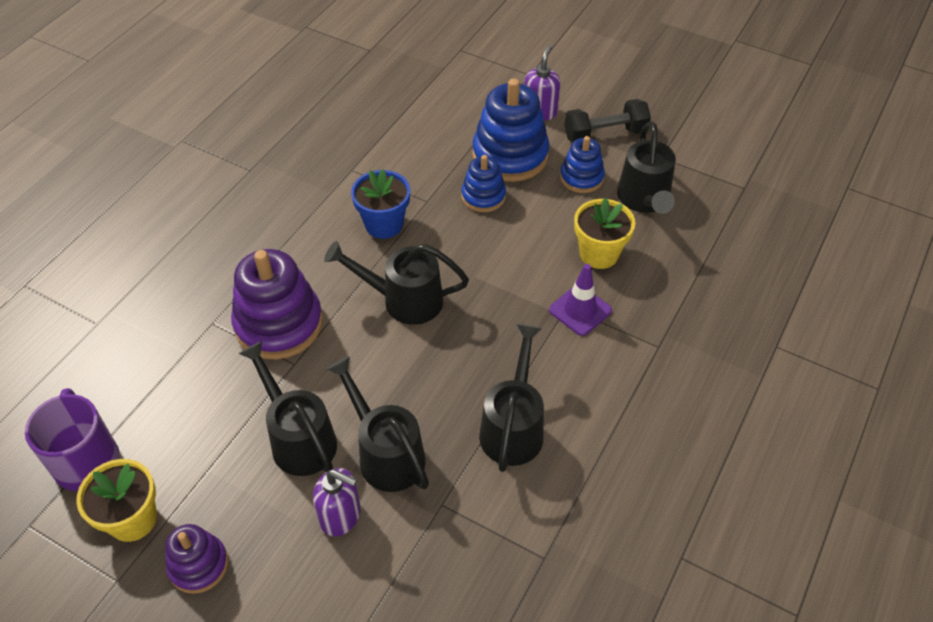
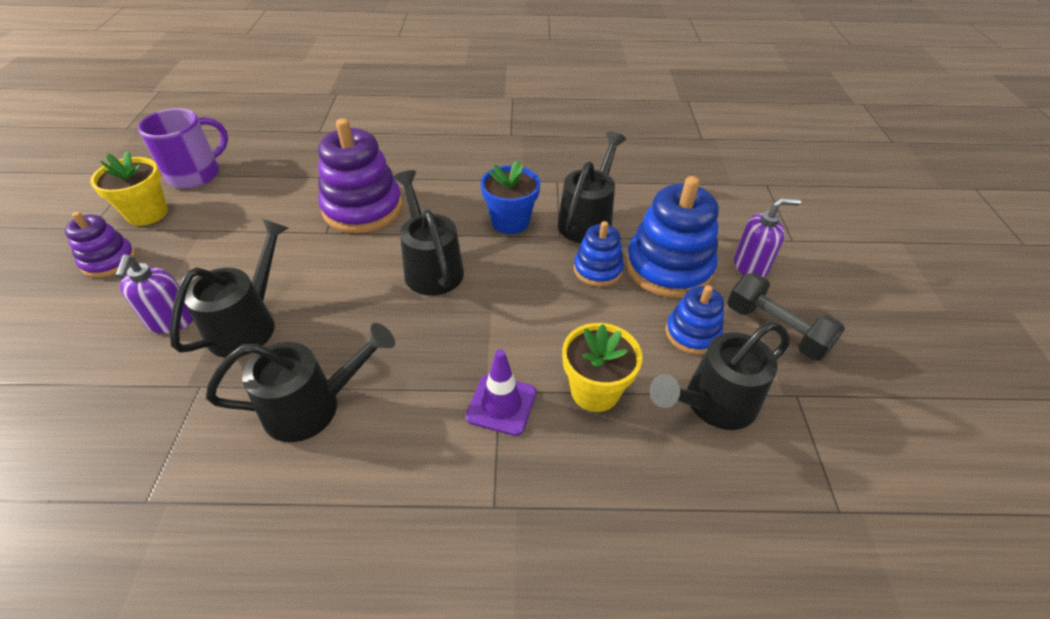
camera: 60 degrees right, 5 degrees down
(298, 438) = (248, 264): black watering can -> black watering can (588, 220)

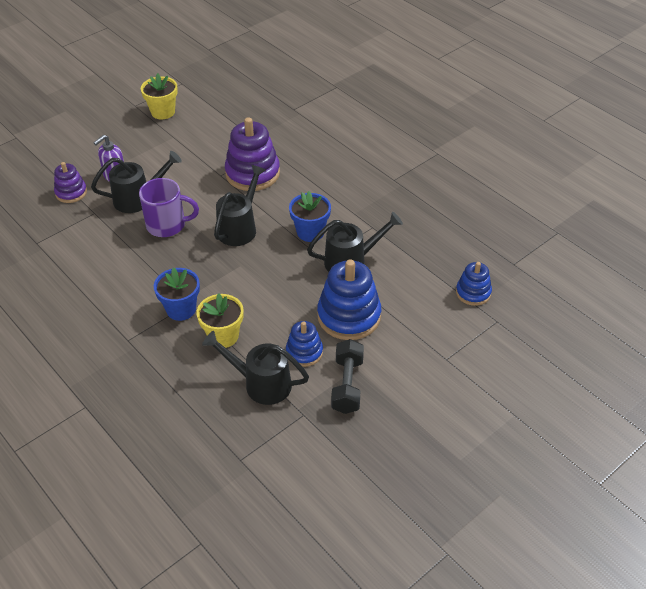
camera: 50 degrees right, 0 degrees up
(109, 261) = (124, 129): purple stacking toy -> purple stacking toy (71, 192)
(196, 174) = (206, 101): purple mug -> purple mug (167, 225)
(313, 406) = (119, 252): black watering can -> none
(501, 404) = (181, 309): purple traffic cone -> blue flower pot
(597, 269) = (312, 289): blue stacking toy -> blue stacking toy (473, 293)
(750, 266) = (394, 351): purple soap dispenser -> none

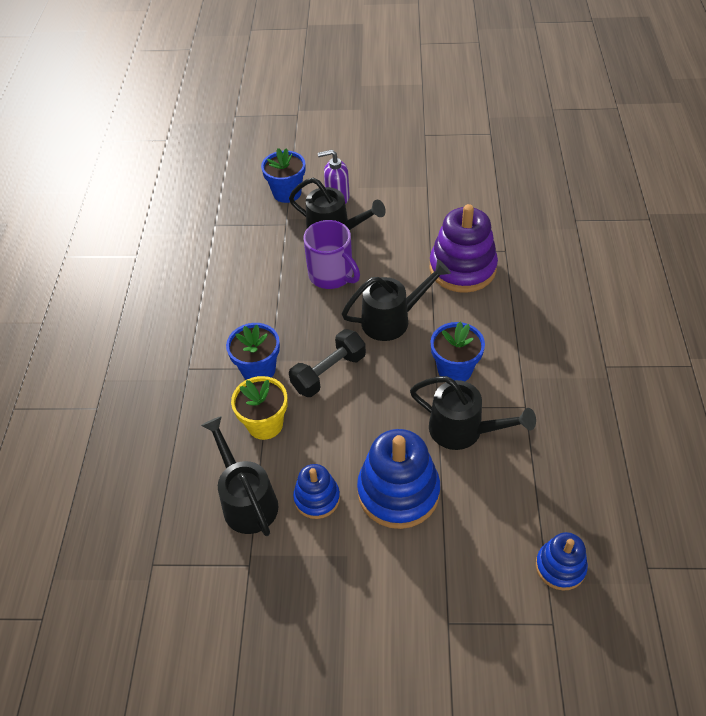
camera: 45 degrees right, 5 degrees up
(71, 192) = (287, 193): purple stacking toy -> blue flower pot
(163, 112) = (443, 155): yellow flower pot -> none
(347, 385) = (319, 568): black dumbbell -> black dumbbell (329, 372)

